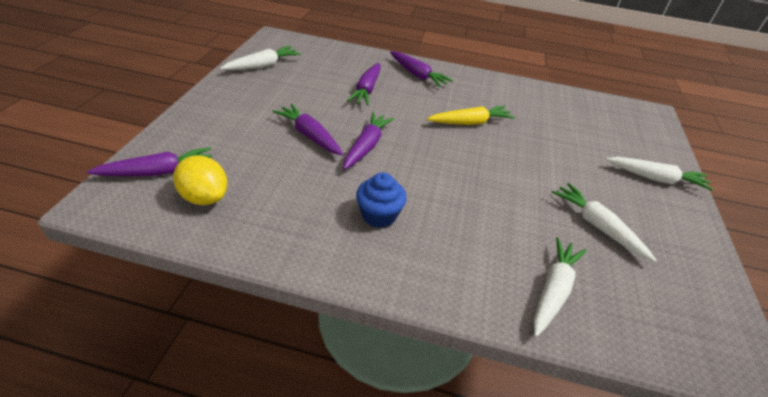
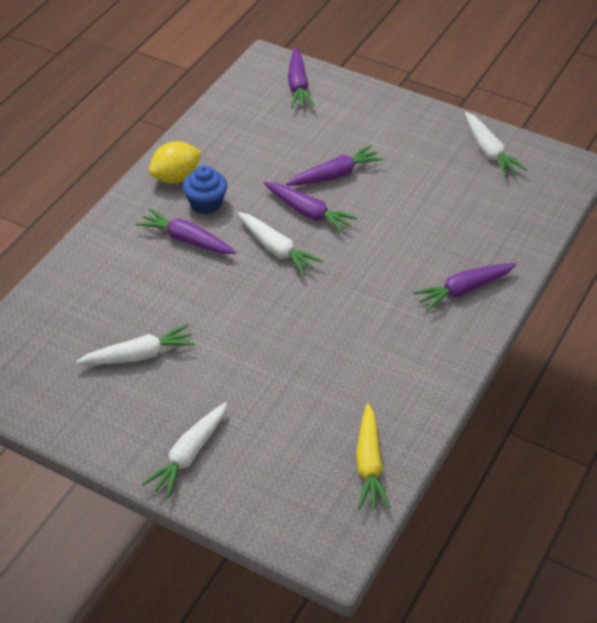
camera: 110 degrees right, 5 degrees up
(204, 197) = (259, 109): yellow lemon -> yellow lemon (176, 177)
(367, 90) = (426, 232): purple carrot -> purple carrot (187, 240)
(470, 123) = (338, 311): yellow carrot -> yellow carrot (369, 464)
(553, 290) = (86, 289): white carrot -> white carrot (276, 249)

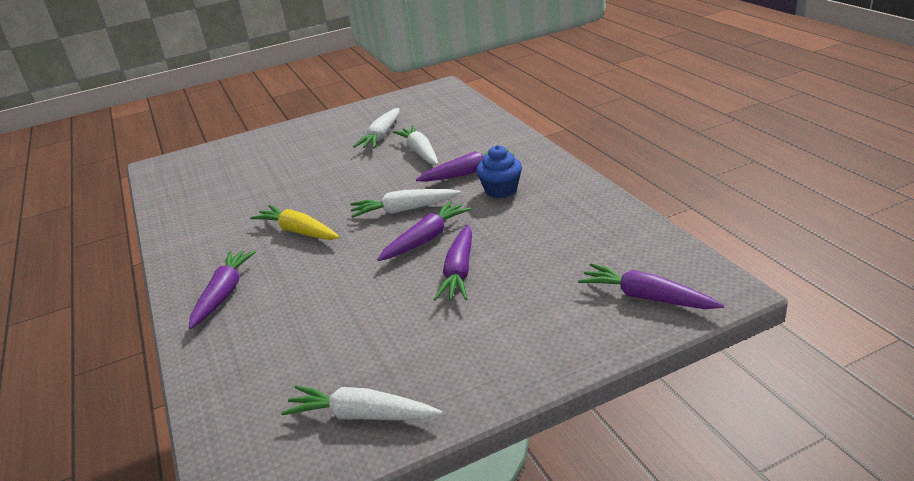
camera: 130 degrees right, 15 degrees down
(176, 177) = (552, 183): yellow lemon -> none
(189, 455) = (286, 138): white carrot -> white carrot (420, 152)
(308, 213) = (426, 239): purple carrot -> purple carrot turned 150 degrees clockwise
(369, 464) = (177, 193): yellow carrot -> yellow carrot (298, 231)

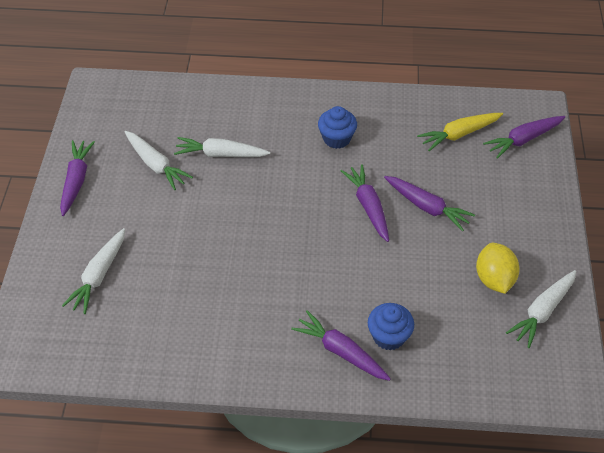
camera: 65 degrees left, 20 degrees up
(258, 314) = (389, 336): none -> blue cupcake
(298, 231) = (283, 277): yellow carrot -> yellow carrot (459, 134)
(388, 356) = (494, 279): none -> yellow lemon
(404, 210) = (312, 202): white carrot -> white carrot (99, 275)
(467, 173) = (289, 143): purple carrot -> purple carrot (76, 180)

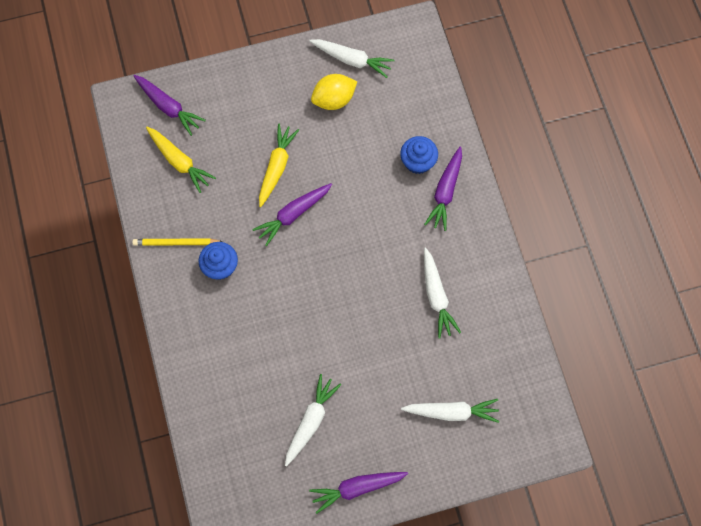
camera: 110 degrees left, 20 degrees up
(220, 154) = (276, 365): white carrot -> white carrot (436, 296)
(374, 113) = (176, 243): none -> yellow pencil
(427, 207) = (276, 167): purple carrot -> yellow carrot

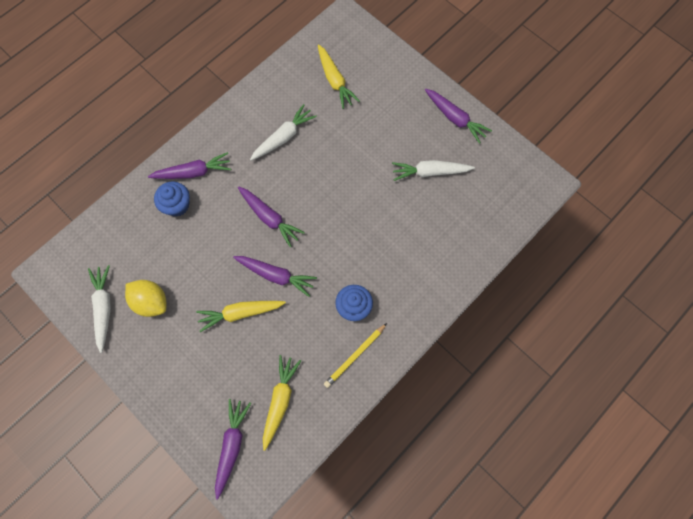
camera: 120 degrees left, 0 degrees up
(176, 243) = (355, 356): yellow pencil -> yellow pencil turned 75 degrees clockwise
(354, 238) = (269, 218): none -> purple carrot
(451, 412) = (363, 87): white carrot -> none
(476, 385) = (335, 81): none -> yellow carrot

